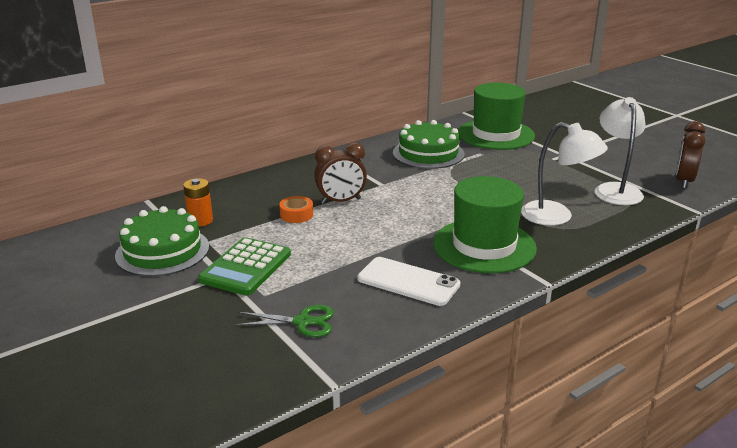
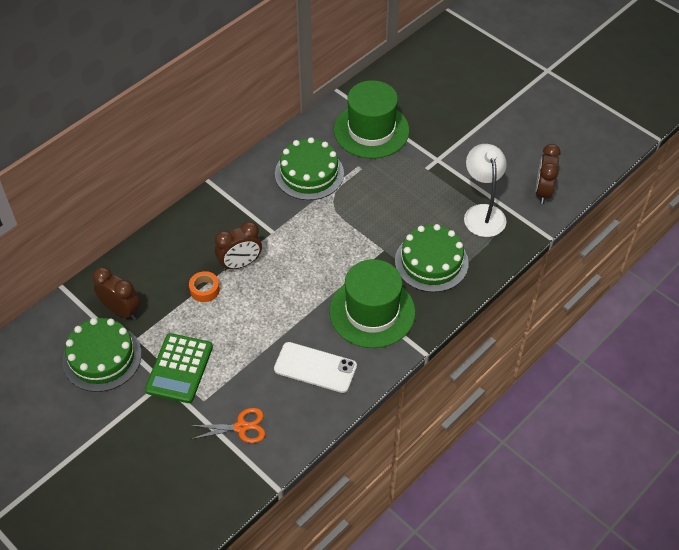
camera: 10 degrees left, 25 degrees up
(200, 221) = (121, 310): orange battery -> brown clock
(303, 322) = (241, 427): green scissors -> orange scissors
(557, 217) = (431, 262): white lamp -> green cake

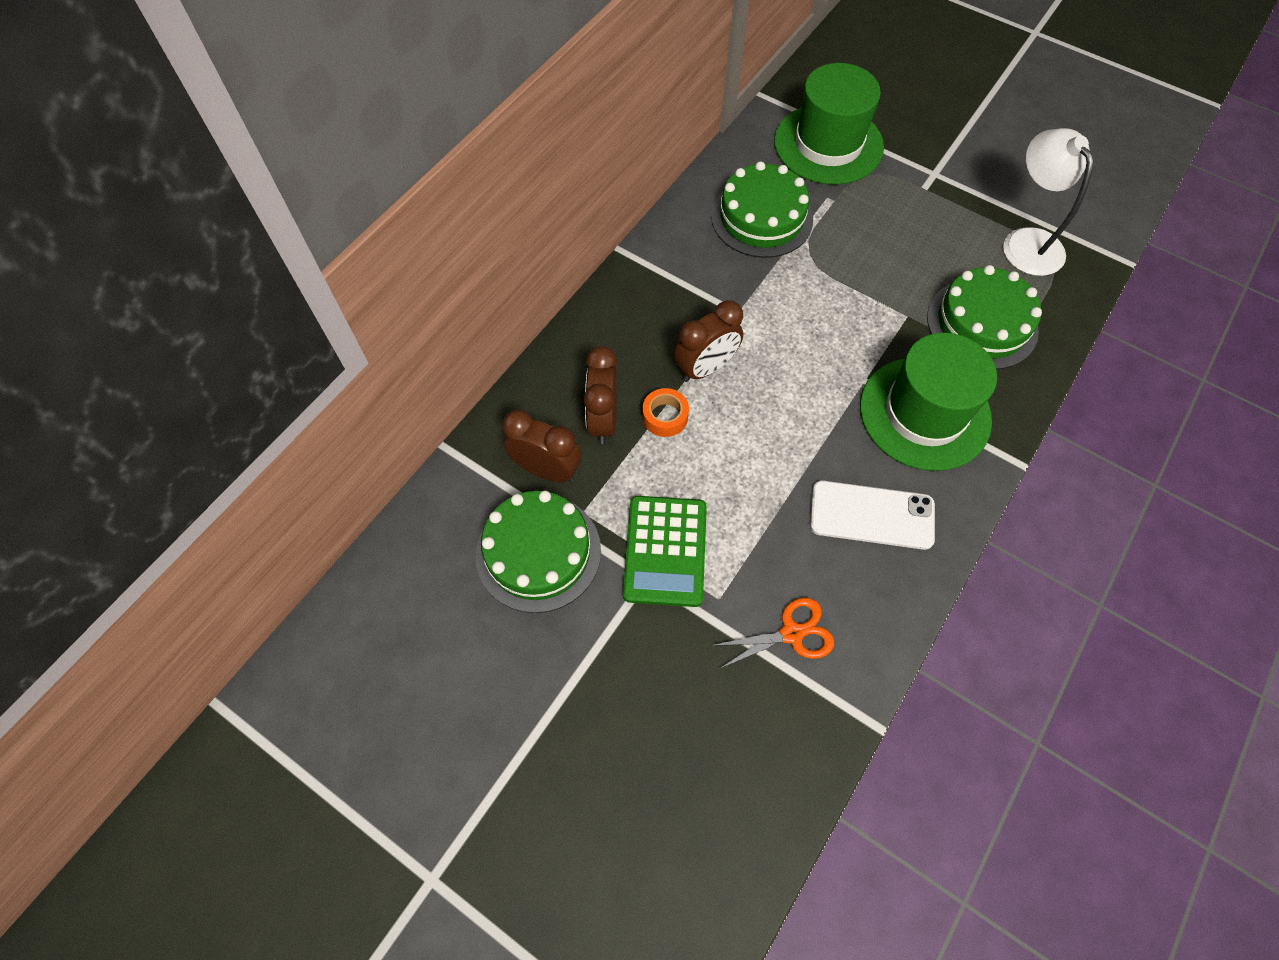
camera: 10 degrees left, 10 degrees up
(543, 191) = (1096, 199): brown clock -> brown clock (603, 420)

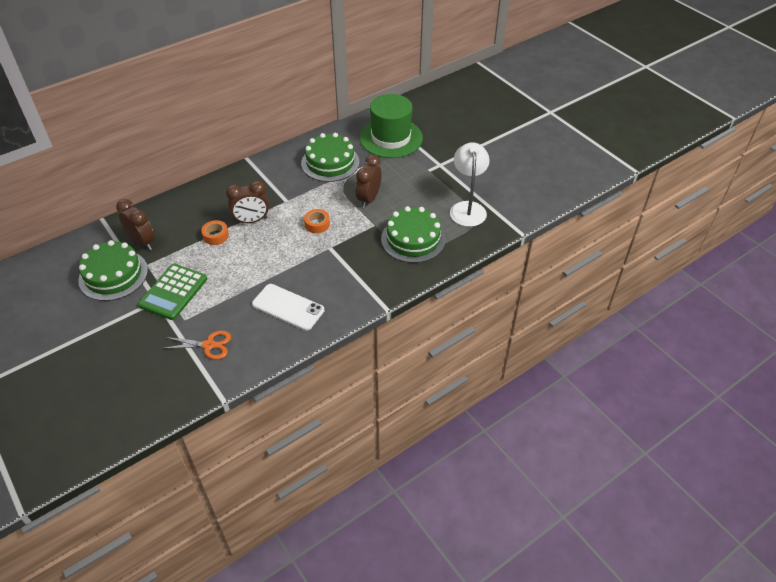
camera: 20 degrees right, 15 degrees down
(603, 420) = (184, 229): brown clock -> brown clock (369, 199)
(816, 342) = (317, 224): none -> orange tape
(924, 413) = (350, 270): green hat -> none

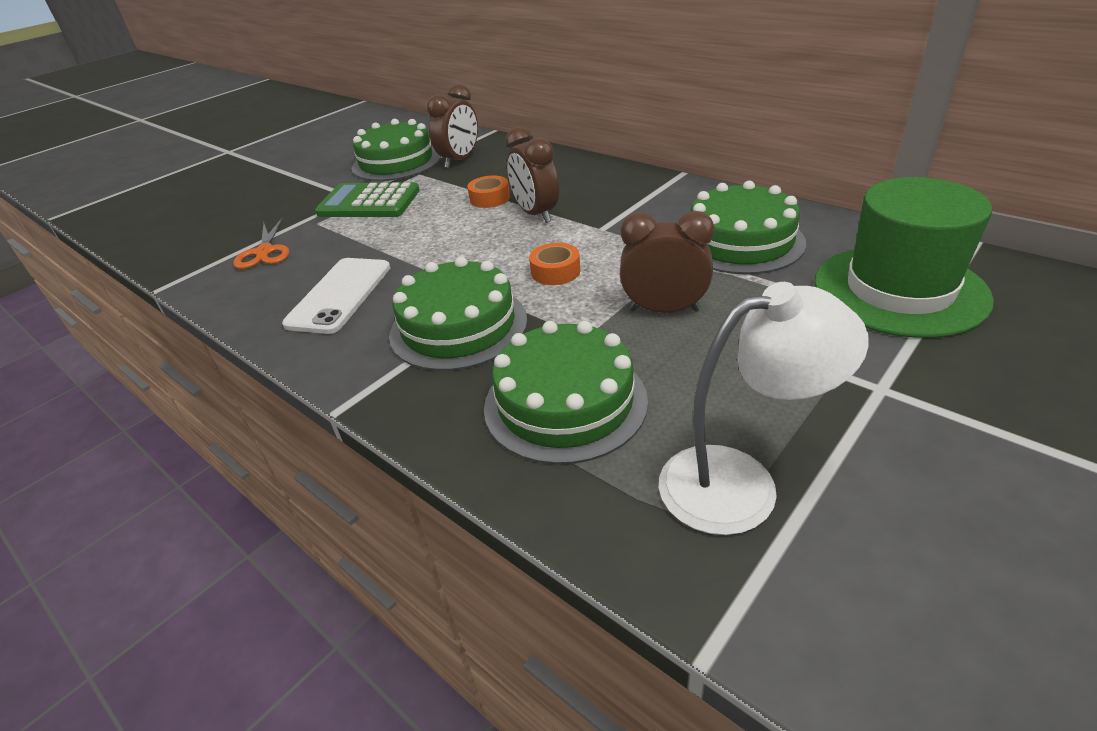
camera: 80 degrees right, 10 degrees down
(344, 263) = (458, 326): none -> green cake

